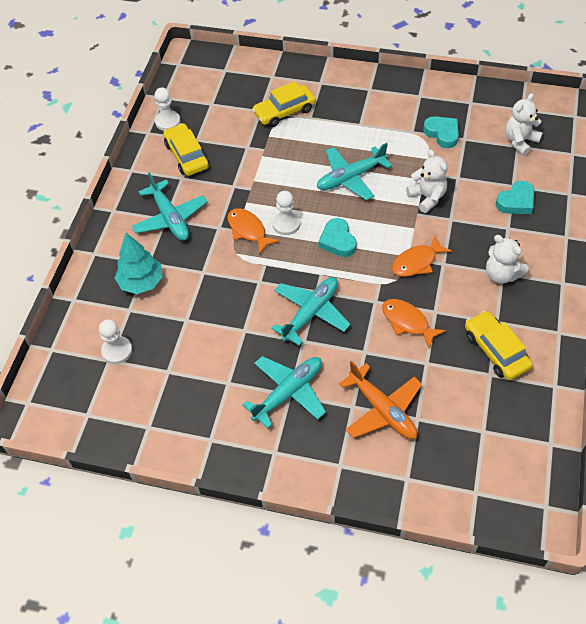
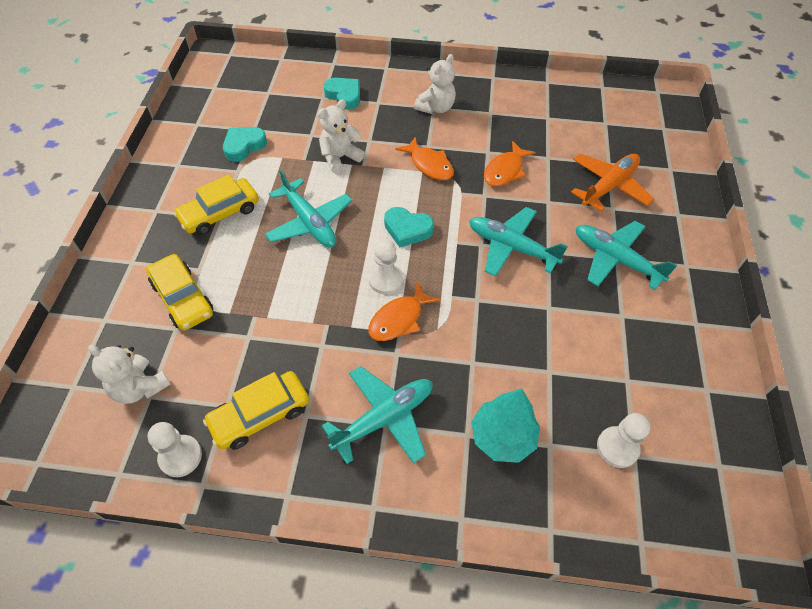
camera: 100 degrees left, 0 degrees up
(337, 241) = (407, 229): turquoise heart -> turquoise heart turned 45 degrees clockwise
(496, 350) = (522, 113): yellow car -> yellow car (220, 213)
(520, 141) = (261, 90): white teddy bear -> white teddy bear (140, 387)

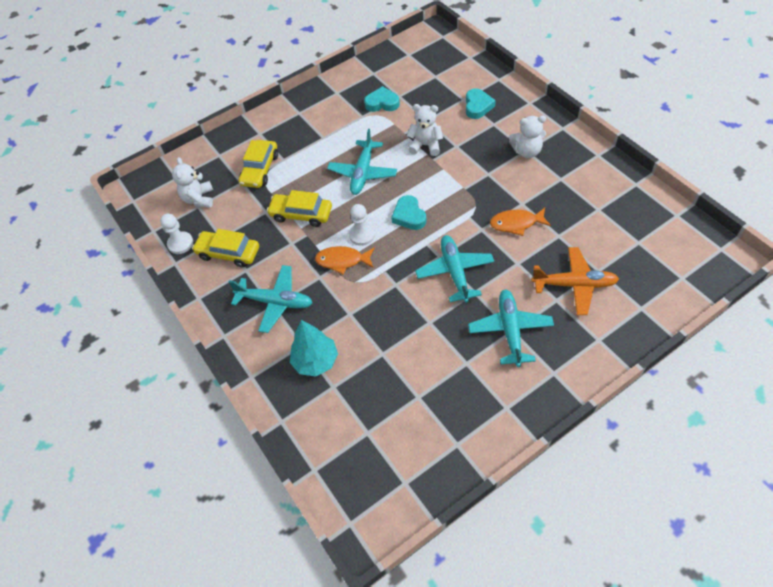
camera: 55 degrees right, 0 degrees up
(220, 213) = (326, 135): yellow car -> yellow car (301, 214)
(429, 165) = (472, 186): orange fish -> none
(617, 447) = (364, 421): white pawn -> none

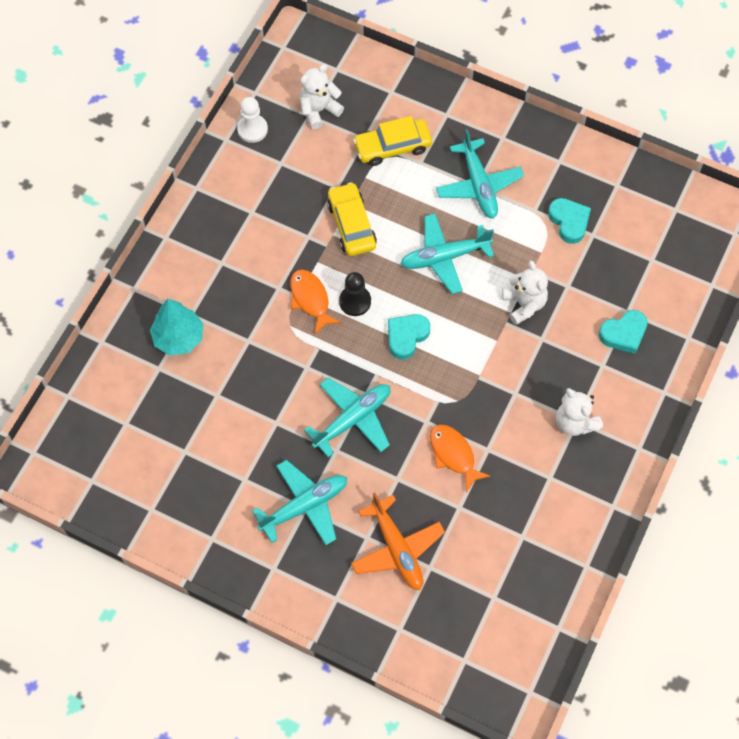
camera: 55 degrees right, 10 degrees up
(228, 253) = (264, 183): yellow car -> none
(275, 302) = (227, 263): turquoise plane -> turquoise plane (479, 185)
(362, 235) = (355, 301): white pawn -> black pawn

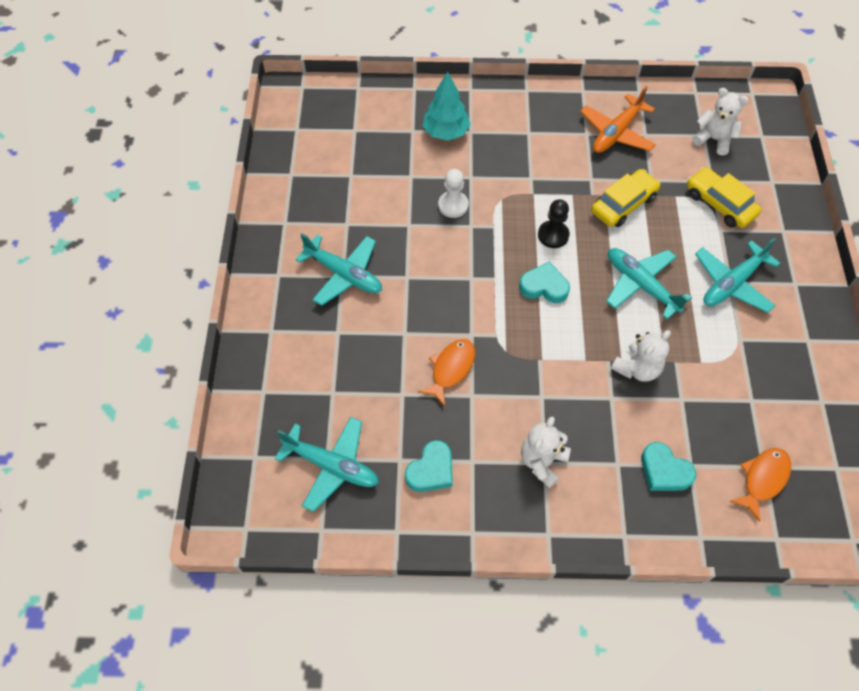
camera: 65 degrees right, 5 degrees down
(252, 129) = (661, 104): white pawn -> white pawn (453, 205)
(310, 299) = (534, 203): orange fish -> orange fish (763, 479)
(353, 419) = (442, 277): turquoise plane -> turquoise plane (332, 466)
(397, 549) = (337, 359): orange plane -> orange plane (616, 133)
(569, 222) = (750, 374): turquoise heart -> turquoise heart (431, 470)

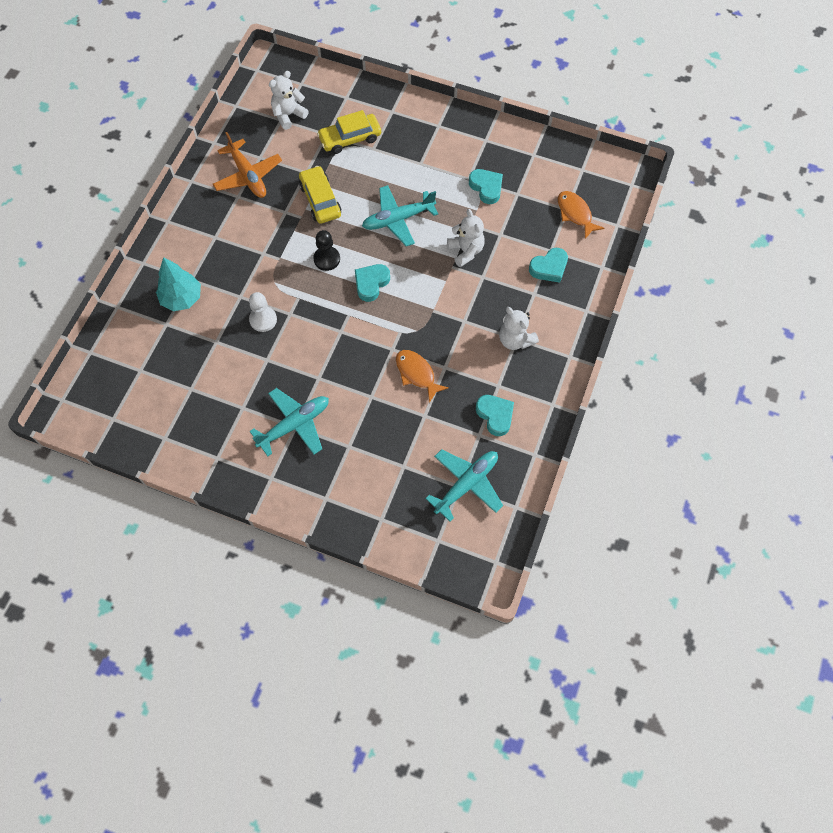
camera: 70 degrees left, 5 degrees up
(732, 283) = (422, 162): turquoise plane -> none
(739, 363) = (486, 187): none -> turquoise heart

